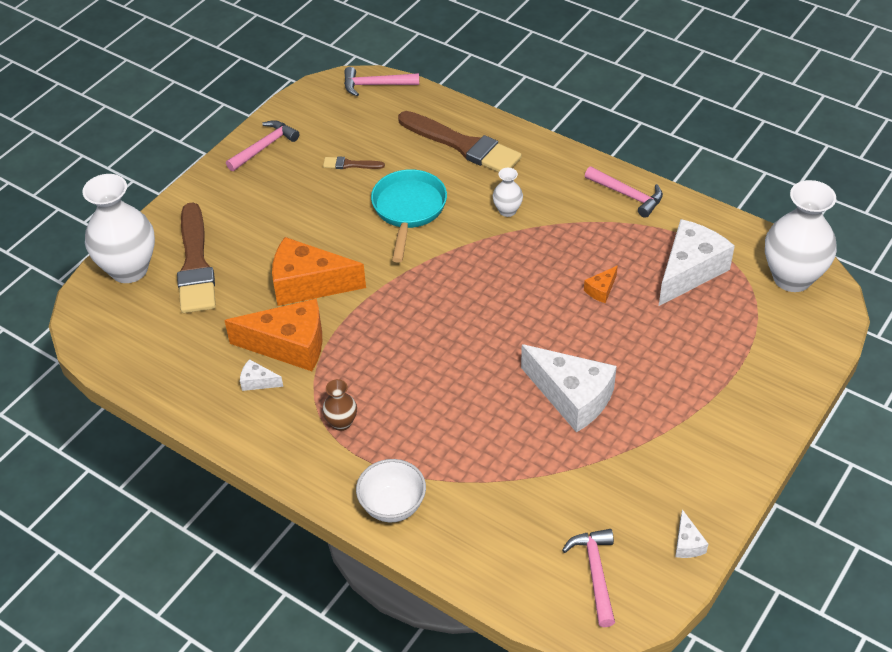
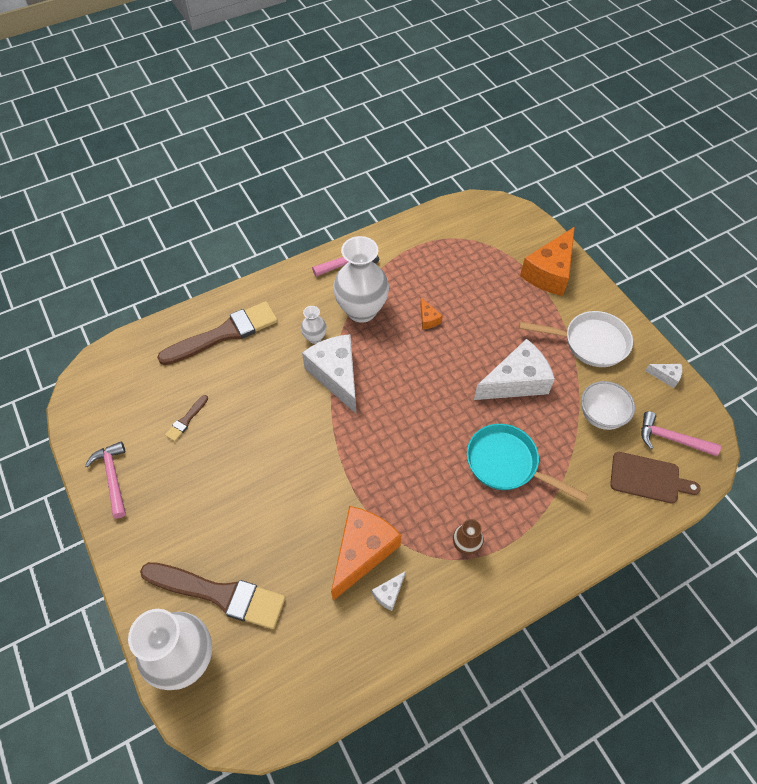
camera: 65 degrees left, 10 degrees up
(308, 284) = (303, 509): orange cheese -> orange cheese (550, 272)
(376, 85) = (106, 361): pink hammer -> none
(392, 506) = (564, 542): white bowl -> white bowl (601, 416)
(408, 210) = (269, 401): turquoise pan -> turquoise pan (507, 464)
(523, 564) = (648, 478): none -> brown cutting board
(682, 449) = (590, 342): none -> white pan
(689, 271) = (440, 264): white cheese -> white cheese (336, 375)
(792, 278) = (478, 217): white vase -> white vase (361, 310)

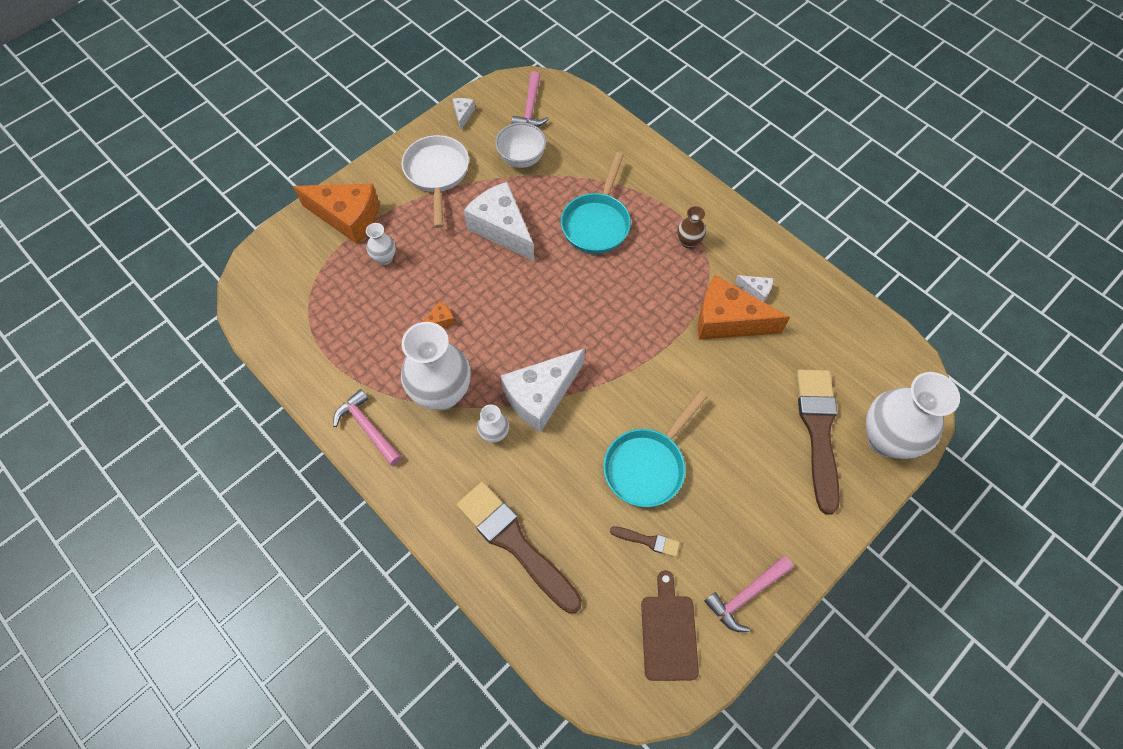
camera: 105 degrees left, 5 degrees up
(246, 437) = (648, 465): none -> turquoise pan
(501, 292) = (385, 258): none -> white vase
(648, 478) = (576, 122): brown cutting board -> brown cutting board (668, 632)

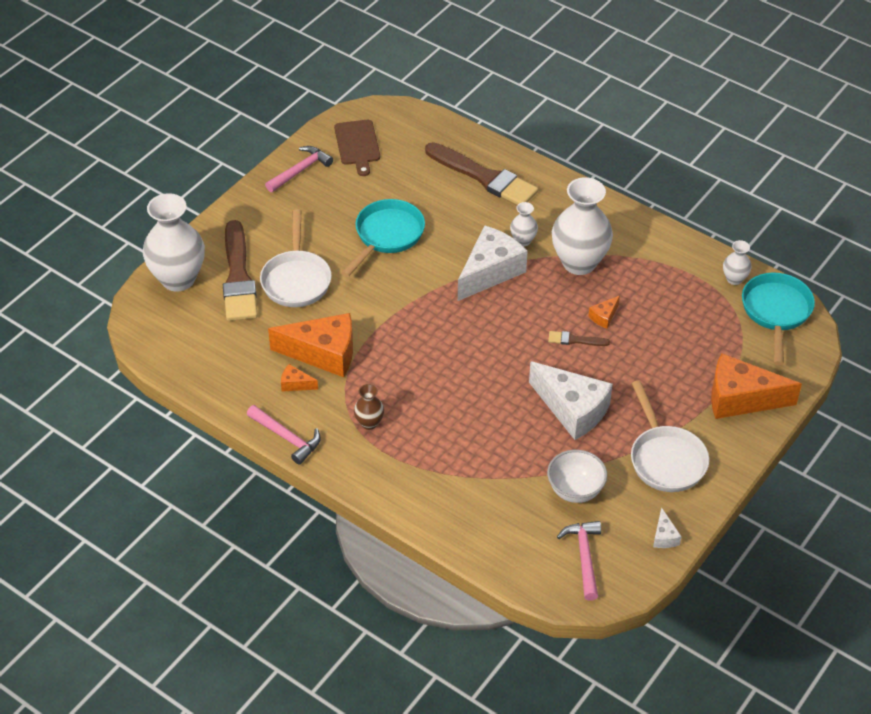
camera: 170 degrees right, 15 degrees down
(367, 428) = (633, 231): pink hammer -> pink hammer (287, 438)
(385, 258) = (682, 365): white vase -> white vase (734, 279)
(597, 223) = (471, 429): turquoise pan -> turquoise pan (776, 312)
(648, 541) = (380, 191): brown brush -> brown brush (575, 340)
(753, 418) = (296, 279): none -> white pan
(756, 291) = (295, 384): white cheese -> orange cheese

